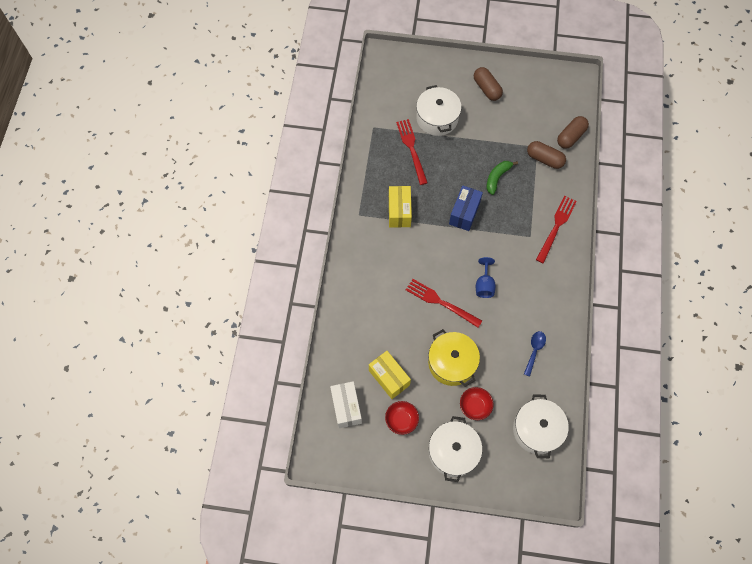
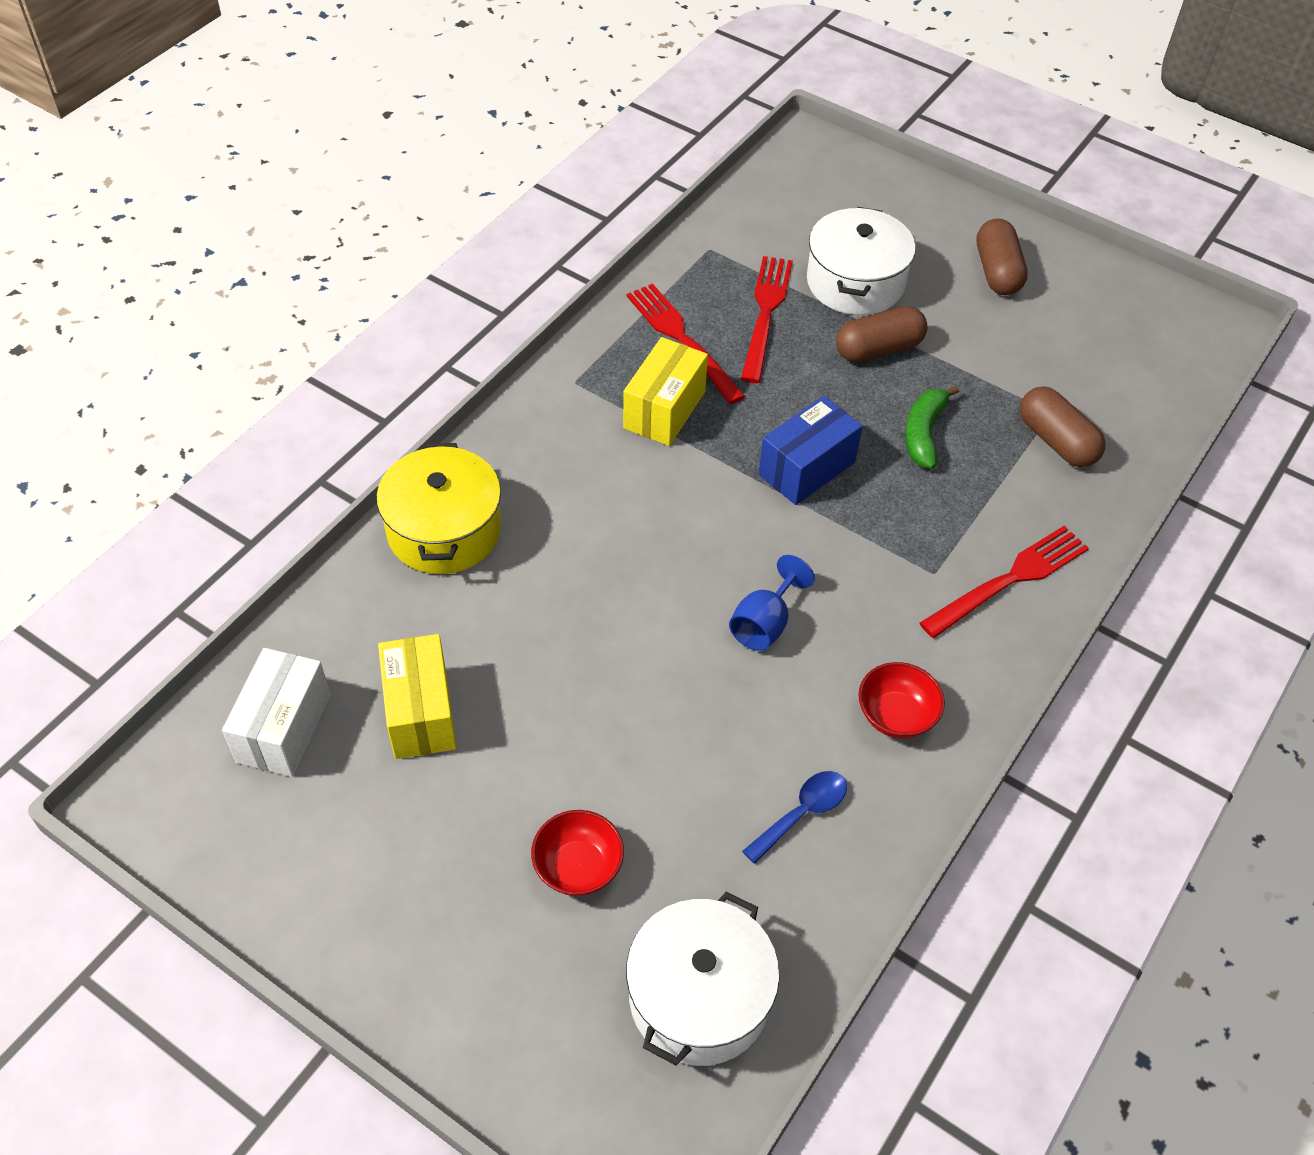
camera: 25 degrees right, 15 degrees down
(401, 420) = (386, 814): red bowl -> red bowl (896, 716)
(440, 302) = (640, 613): red fork -> red fork (681, 338)
(451, 363) = (584, 748): yellow pot -> yellow pot (444, 530)
(453, 452) = (458, 944): white pot -> none
(497, 178) = (924, 433): green banana -> green banana turned 45 degrees counterclockwise
(571, 137) = (1144, 423): brown capsule -> brown capsule (878, 349)

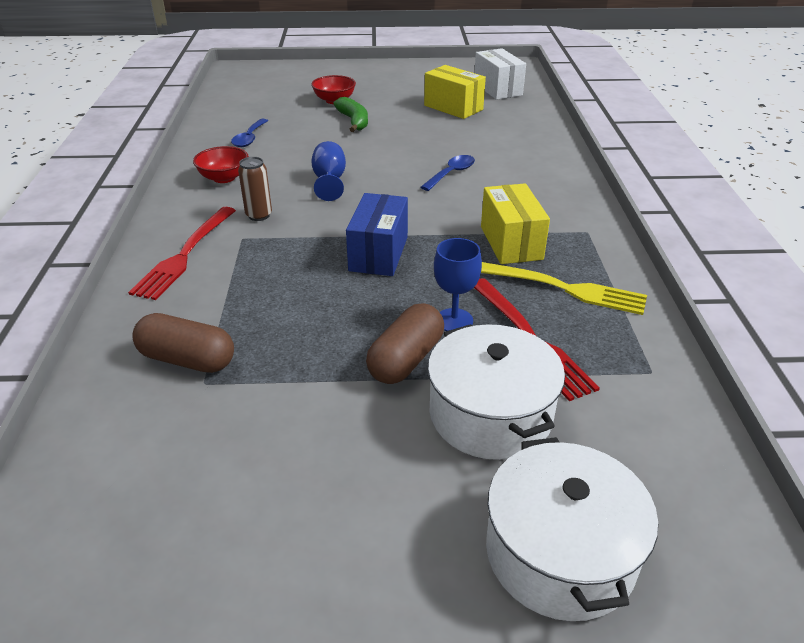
camera: 145 degrees right, 15 degrees down
(444, 530) = (539, 150): yellow pot -> none
(604, 550) = (451, 174): none -> blue spoon
(681, 338) = (564, 288): red fork -> yellow fork
(699, 997) = (253, 94): white pot -> white pot (560, 553)
(807, 360) = (454, 320): none -> blue goblet
(893, 604) = (259, 215): none -> brown can
(924, 433) = (311, 312): green banana -> green banana (354, 121)
(997, 271) = (353, 522): brown capsule -> none

